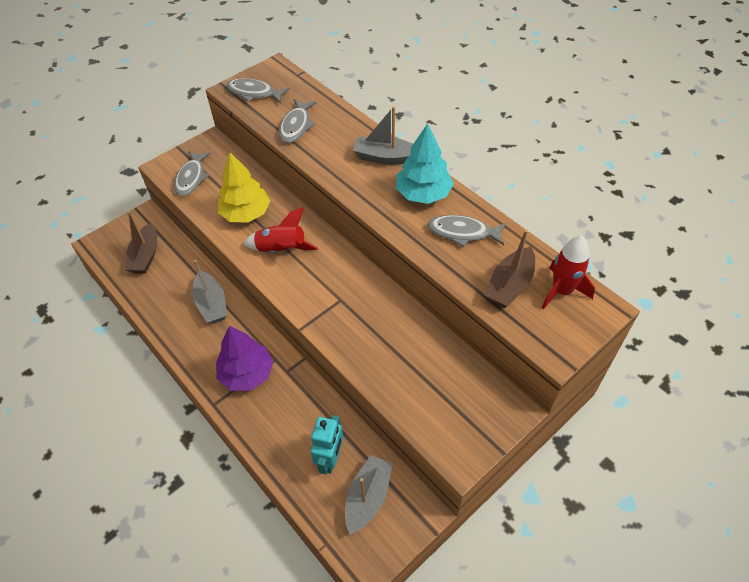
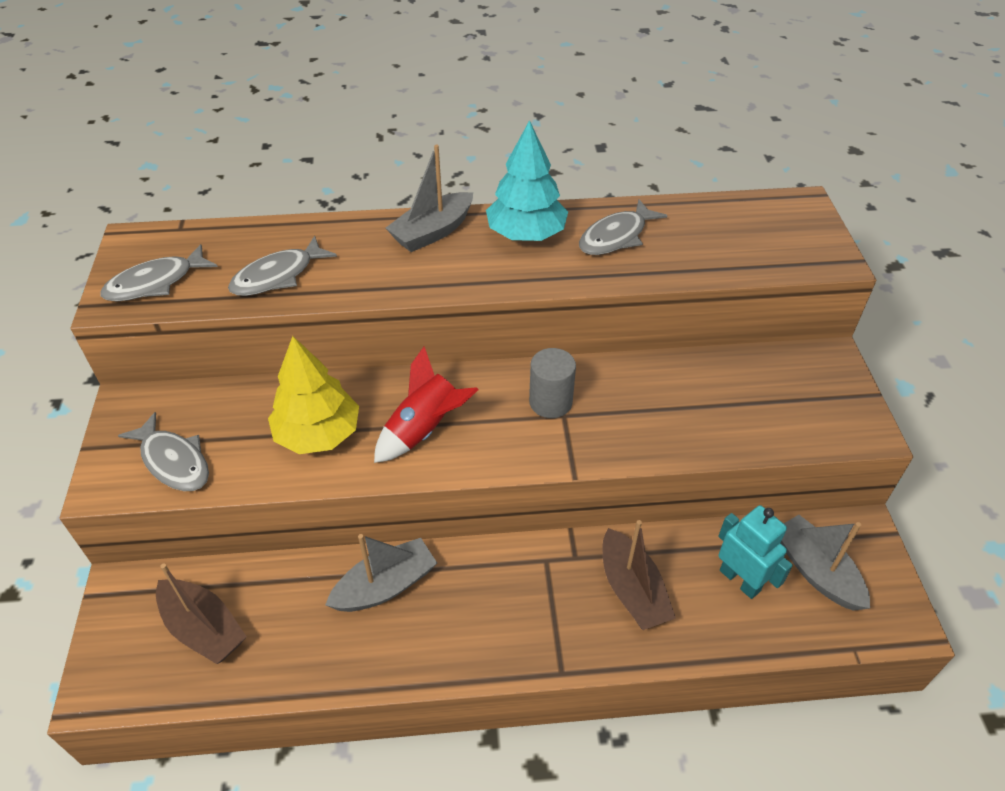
camera: 55 degrees left, 5 degrees down
(211, 304) = (385, 586): grey boat -> grey boat turned 45 degrees counterclockwise
(247, 373) = (542, 604): purple tree -> none
(296, 126) = (278, 276): grey fish -> grey fish turned 90 degrees clockwise
(345, 289) = (550, 402): none -> grey cylinder
(509, 285) = (722, 244): brown boat -> brown boat (632, 590)
(561, 291) = (759, 216): red rocket -> none

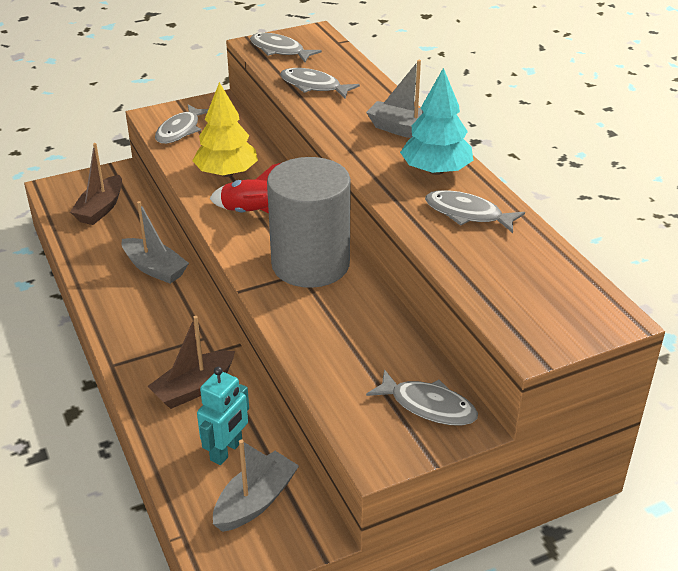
camera: 70 degrees right, 10 degrees down
(550, 402) = (310, 264): grey cylinder -> grey cylinder, size x2.13
(802, 376) = (428, 406): none -> grey fish

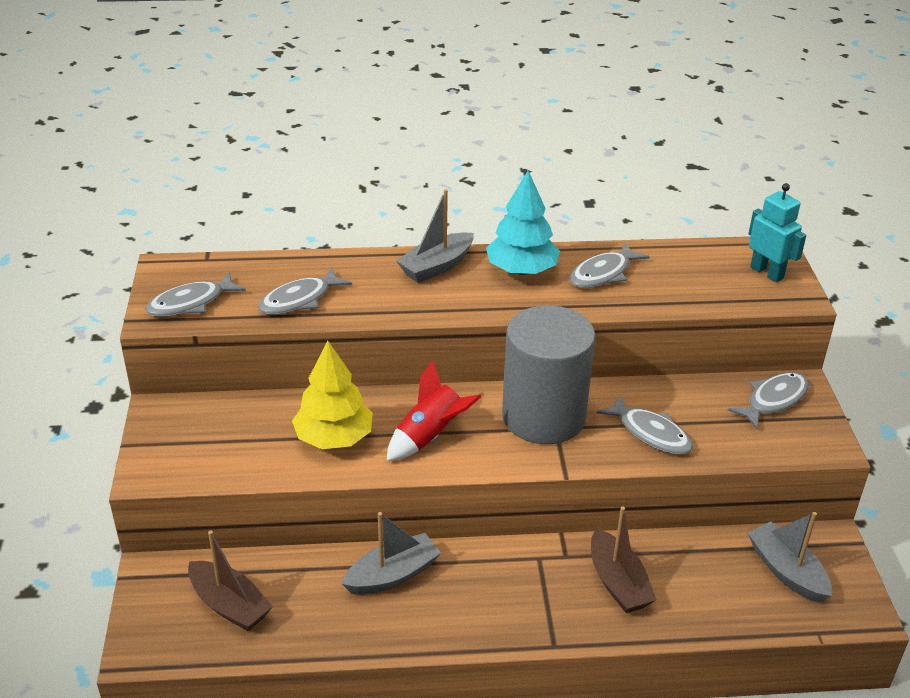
camera: 70 degrees left, 0 degrees up
(180, 130) = (206, 457): grey fish -> grey fish (650, 433)
(226, 451) = (716, 577): turquoise robot -> turquoise robot (767, 272)

